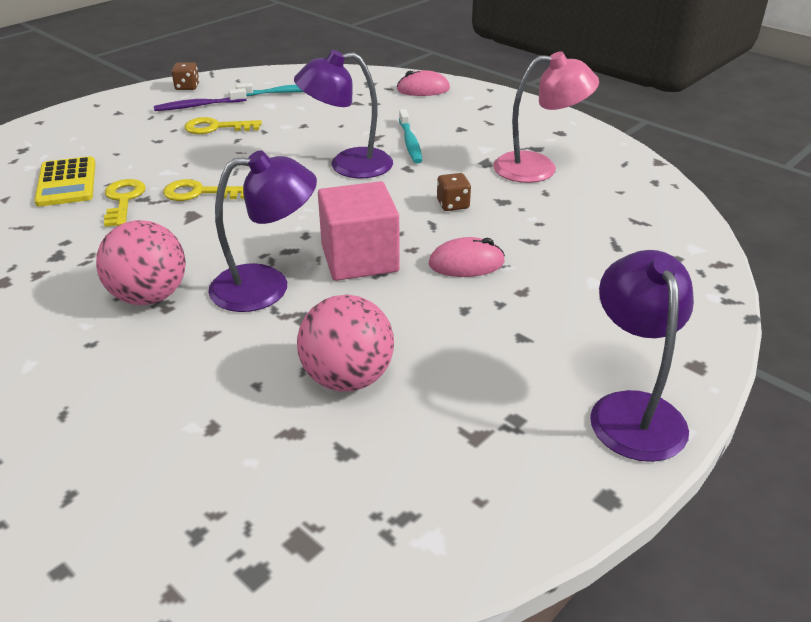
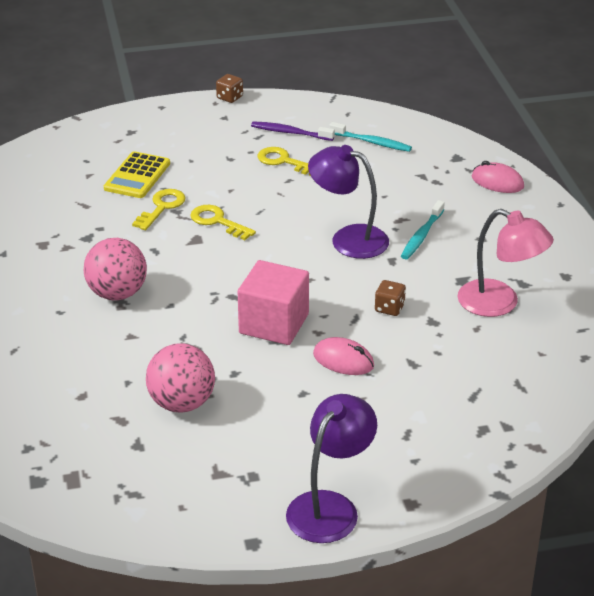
camera: 35 degrees right, 0 degrees up
(187, 87) = (299, 107): brown dice -> brown dice (230, 97)
(266, 286) = (193, 318): purple lamp -> none

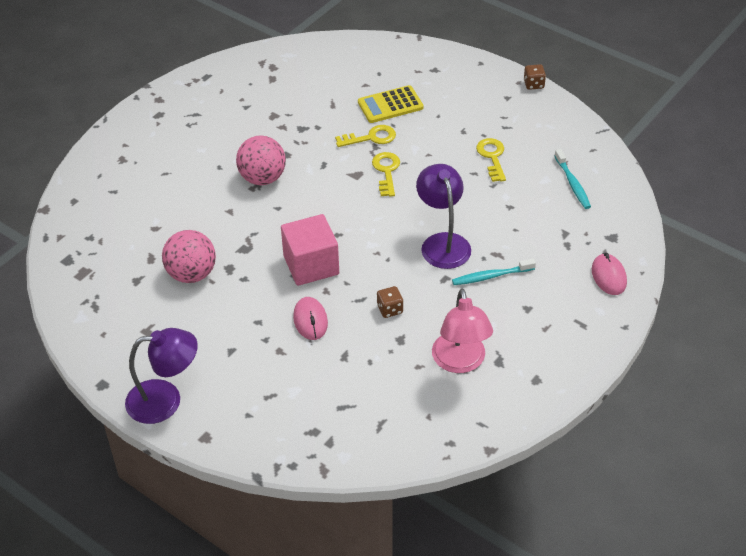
camera: 50 degrees right, 10 degrees up
(290, 133) = (530, 138): purple toothbrush -> none

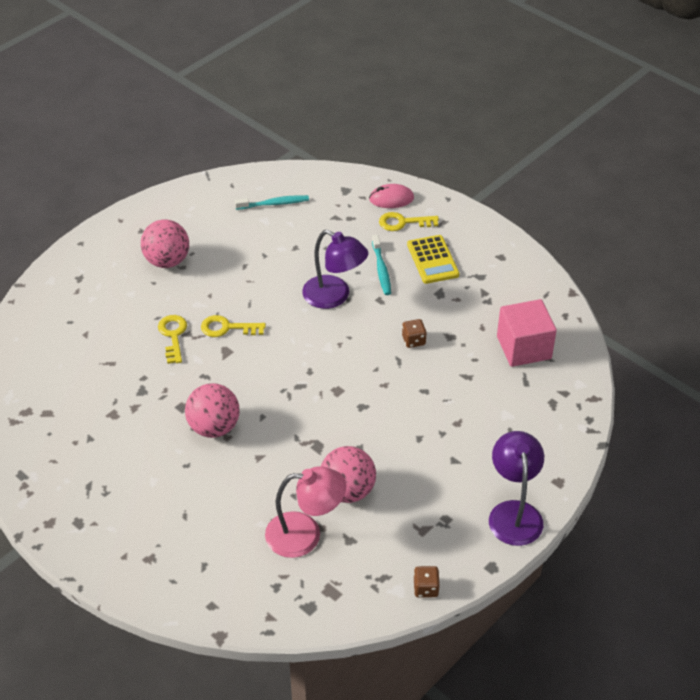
camera: 85 degrees left, 0 degrees up
(310, 320) = (421, 398): pink mouse -> none
(311, 265) = (349, 393): pink cube -> pink cube (524, 347)
(390, 105) = (126, 316): yellow calculator -> yellow calculator (432, 260)
(442, 243) = (334, 297): purple lamp -> purple lamp turned 135 degrees counterclockwise
(460, 362) = (479, 300): pink lamp -> pink lamp (305, 534)
(469, 120) = (167, 261): none -> pink ball
(492, 157) = (225, 251): yellow key -> yellow key (403, 222)
(533, 84) = (127, 210): brown dice -> brown dice (426, 588)

